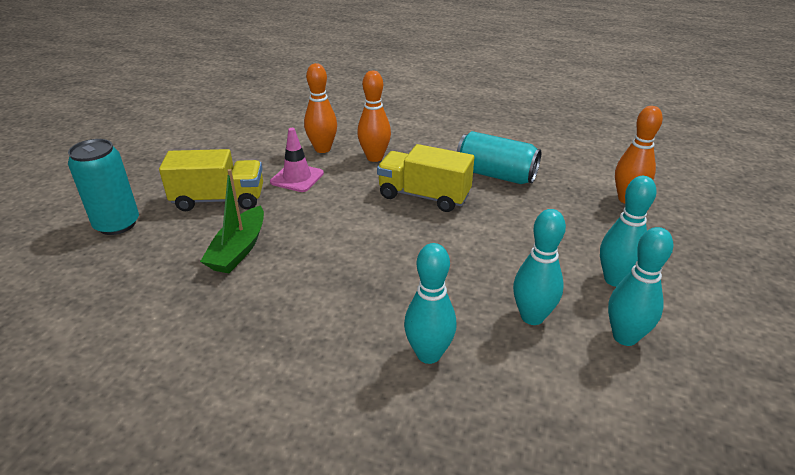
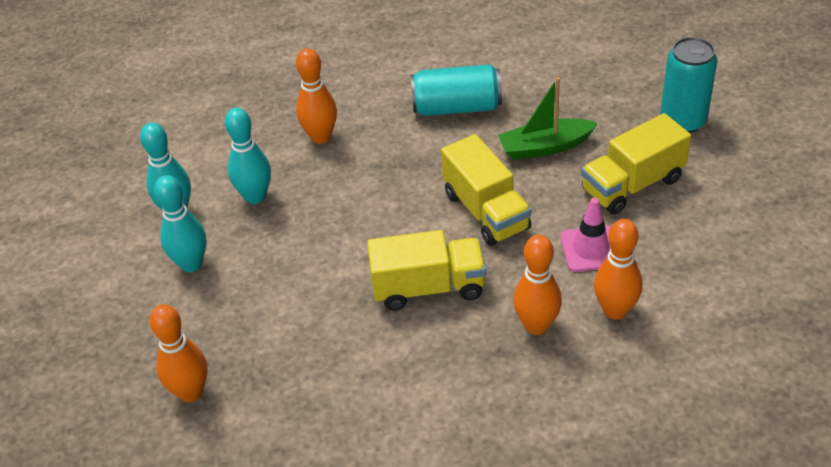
camera: 155 degrees right, 10 degrees up
(238, 249) = (545, 147): green boat -> green boat turned 90 degrees counterclockwise
(338, 224) = (486, 211): none -> yellow truck
(428, 354) = (321, 137): turquoise bowling pin -> orange bowling pin
(496, 175) = (366, 364): turquoise can -> turquoise can (456, 107)

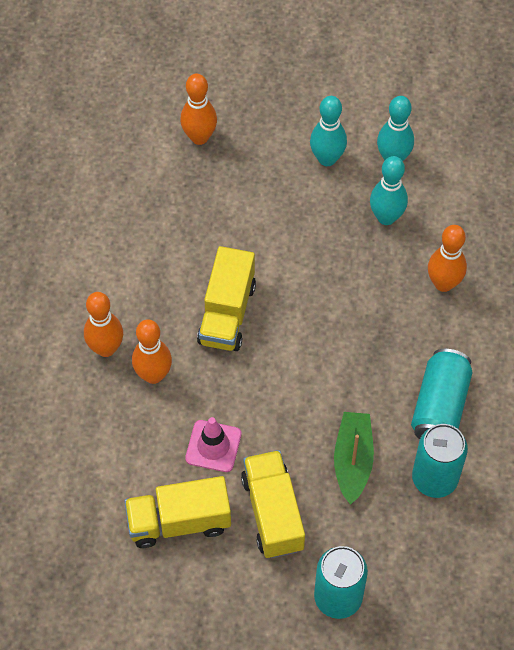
camera: 105 degrees right, 15 degrees up
(486, 211) = (292, 383): yellow truck -> yellow truck (179, 521)
(531, 93) = (434, 478): none -> turquoise can
(615, 310) = (141, 436): orange bowling pin -> orange bowling pin (106, 348)

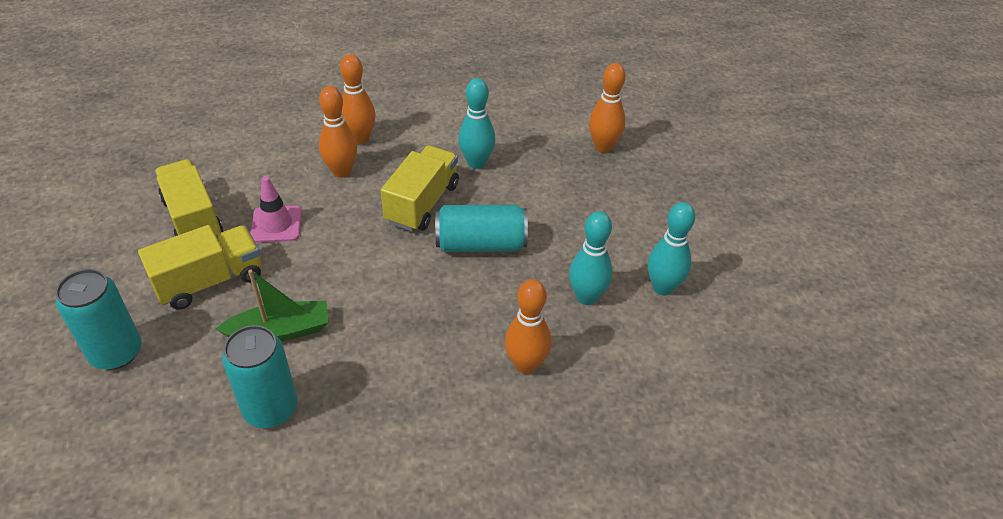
camera: 70 degrees right, 15 degrees down
(227, 313) = (422, 203): yellow truck -> yellow truck turned 120 degrees clockwise
(327, 159) = (631, 236): turquoise bowling pin -> turquoise bowling pin (476, 163)
(440, 406) = (365, 394): turquoise can -> turquoise can (481, 244)

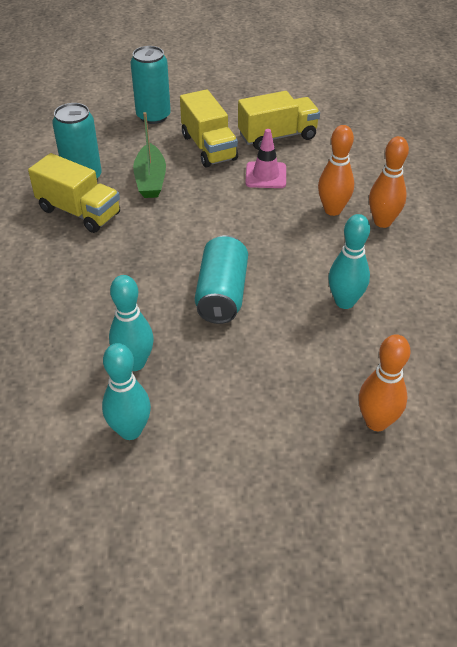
camera: 100 degrees right, 0 degrees up
(422, 203) = (283, 259): yellow truck -> yellow truck (79, 212)
(526, 365) = (70, 309): orange bowling pin -> none

